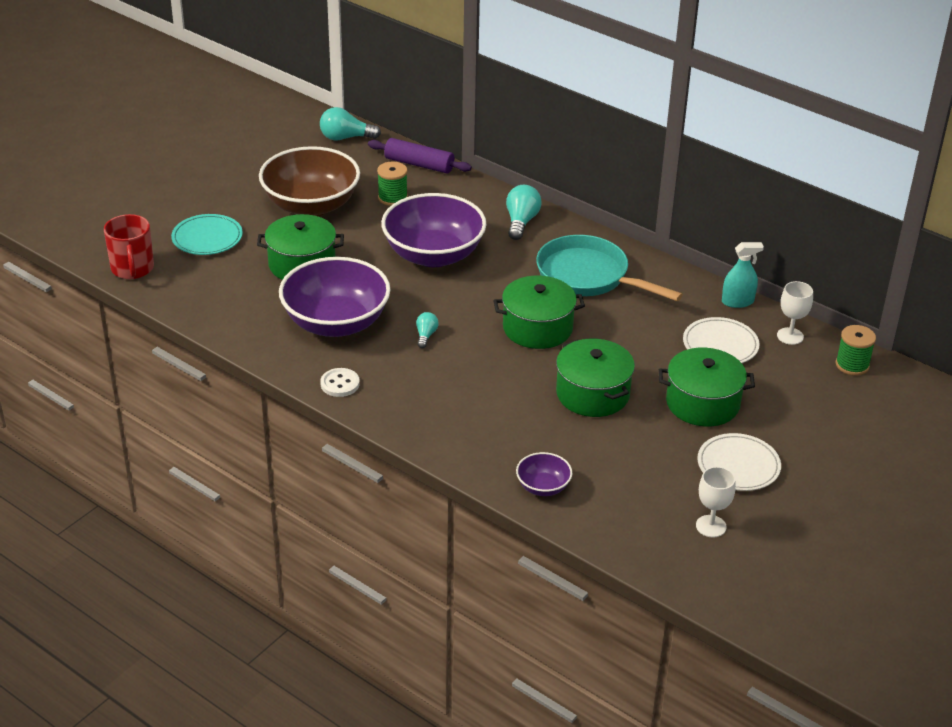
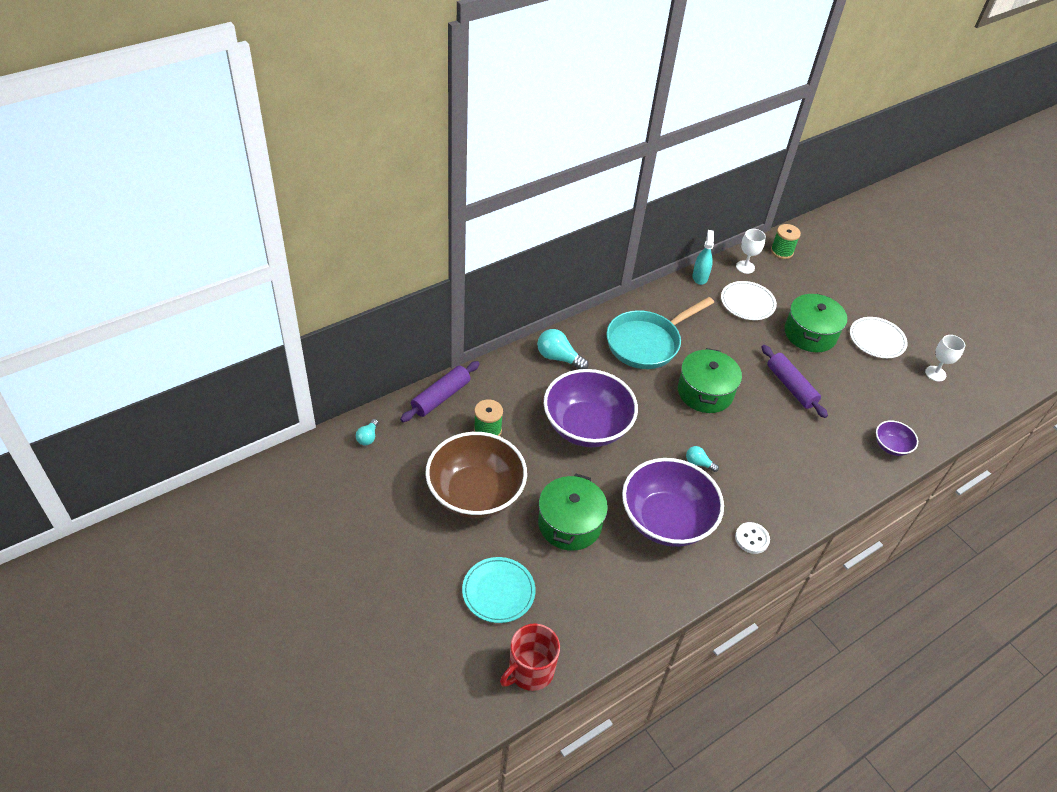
camera: 75 degrees left, 10 degrees up
(132, 269) = (530, 670): red mug -> red mug turned 135 degrees clockwise
(345, 138) = (368, 437): turquoise light bulb -> turquoise light bulb, size x0.58
(592, 394) = (791, 386): green pot -> purple rolling pin

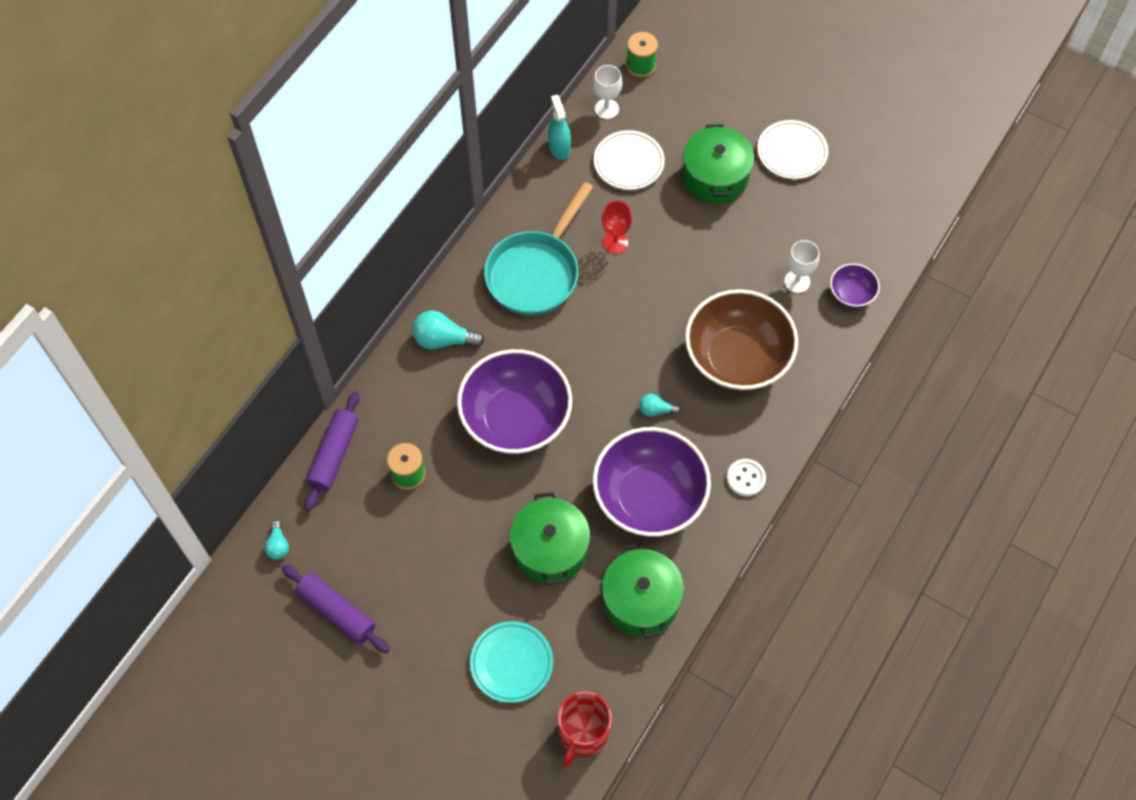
camera: 20 degrees left, 15 degrees up
(475, 493) = (433, 559): brown bowl -> brown bowl (737, 358)
(705, 392) = (627, 312): green pot -> green pot (641, 600)
(715, 346) = (615, 243): none -> red goblet
(791, 386) = (719, 261): purple rolling pin -> purple rolling pin (337, 612)
(935, 373) = (869, 172): white goblet -> white goblet (797, 281)

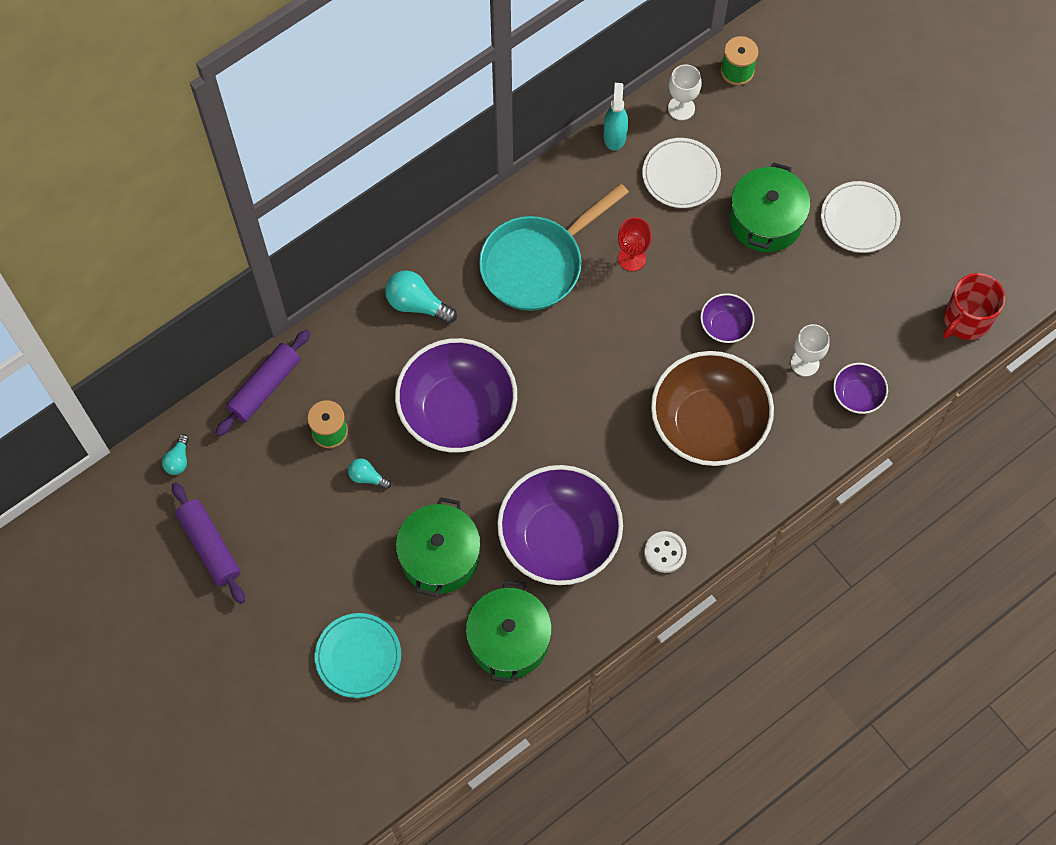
camera: 20 degrees right, 5 degrees up
(583, 733) = (400, 750): red mug -> red mug (966, 320)
(656, 410) = (602, 450): turquoise light bulb -> turquoise light bulb (367, 477)
(717, 273) = (725, 326): none -> purple bowl

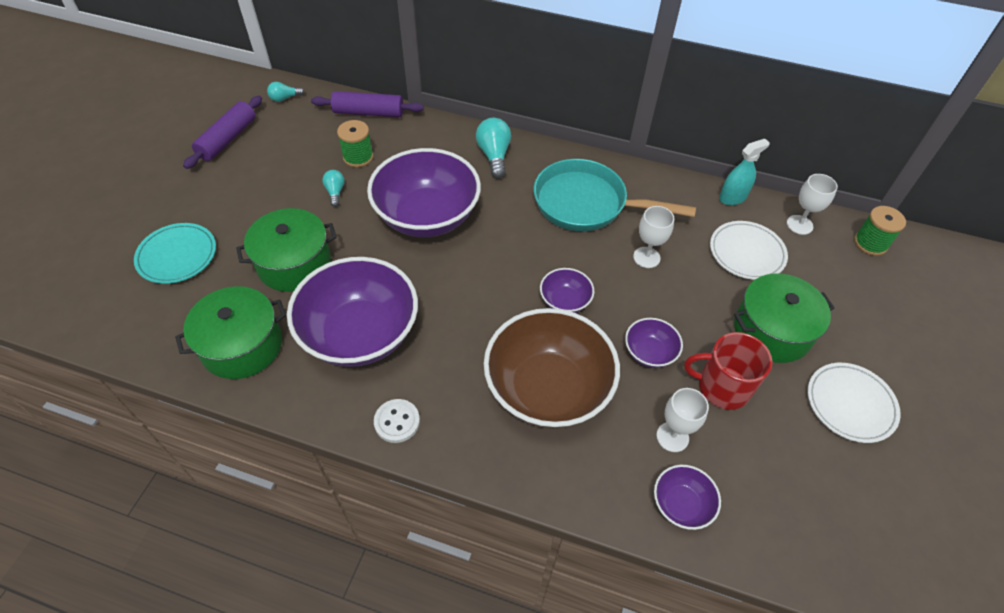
camera: 55 degrees right, 15 degrees down
(632, 258) = (646, 257): red goblet -> white goblet
(633, 355) = (565, 301): none -> purple bowl
(966, 320) = (856, 569): red mug -> red mug (722, 387)

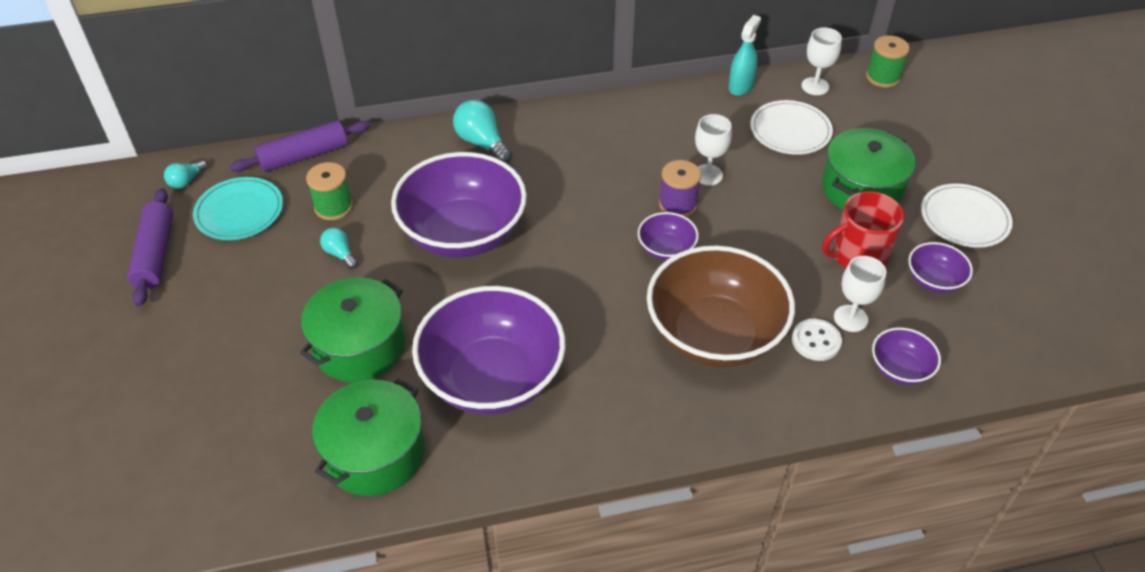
camera: 30 degrees left, 5 degrees down
(177, 255) = (211, 404): turquoise plate -> turquoise plate (239, 212)
(397, 421) = (600, 437): white button -> white button (816, 341)
(587, 204) = (613, 150): turquoise pan -> none
(602, 270) = (677, 205): none -> purple spool
(649, 352) = (776, 258): purple bowl -> purple bowl (934, 280)

